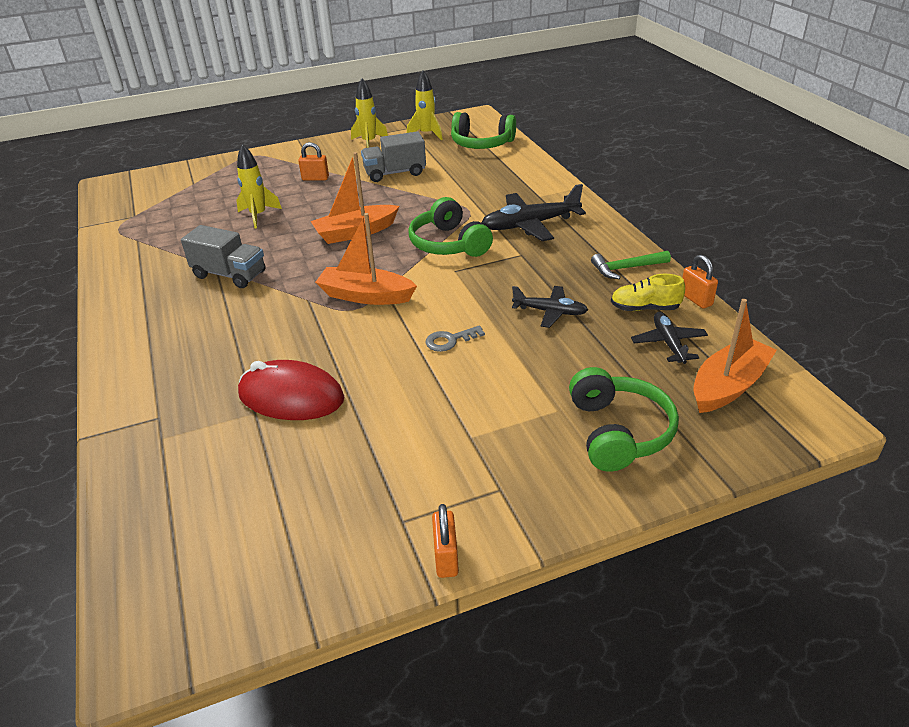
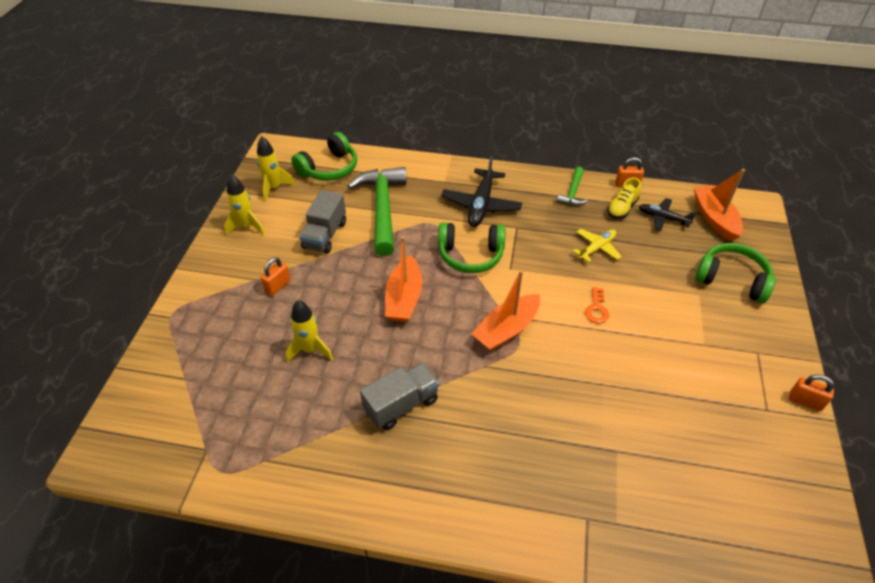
camera: 60 degrees left, 10 degrees up
(291, 397) = (610, 421): red mouse -> none
(450, 340) = (596, 309): grey key -> orange key
(459, 183) = (382, 209): none -> green hammer
(550, 312) = (597, 248): black plane -> yellow plane

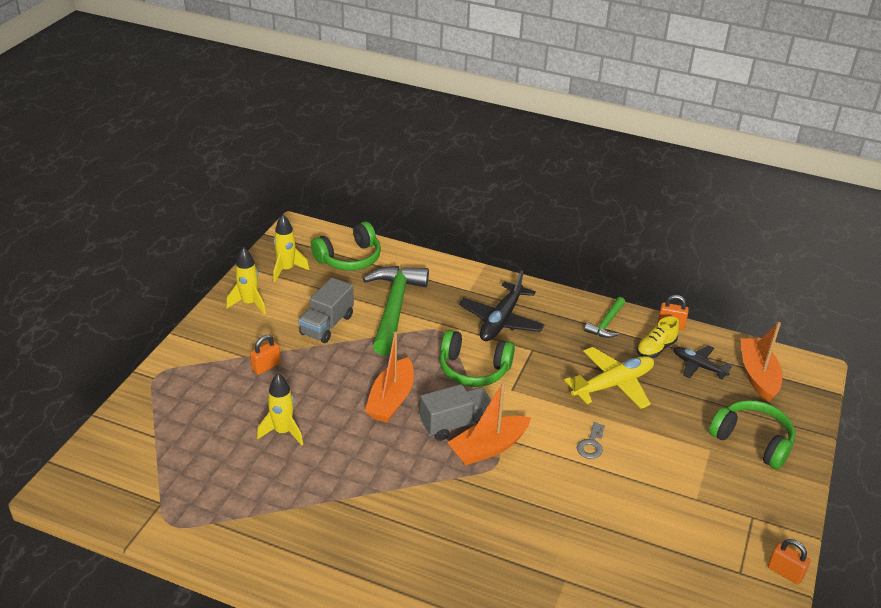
camera: 10 degrees right, 10 degrees down
(401, 404) = (359, 498): grey truck -> grey truck (456, 424)
(596, 309) = (591, 444): orange key -> grey key
(597, 248) = (613, 384): yellow plane -> yellow plane, size x1.64

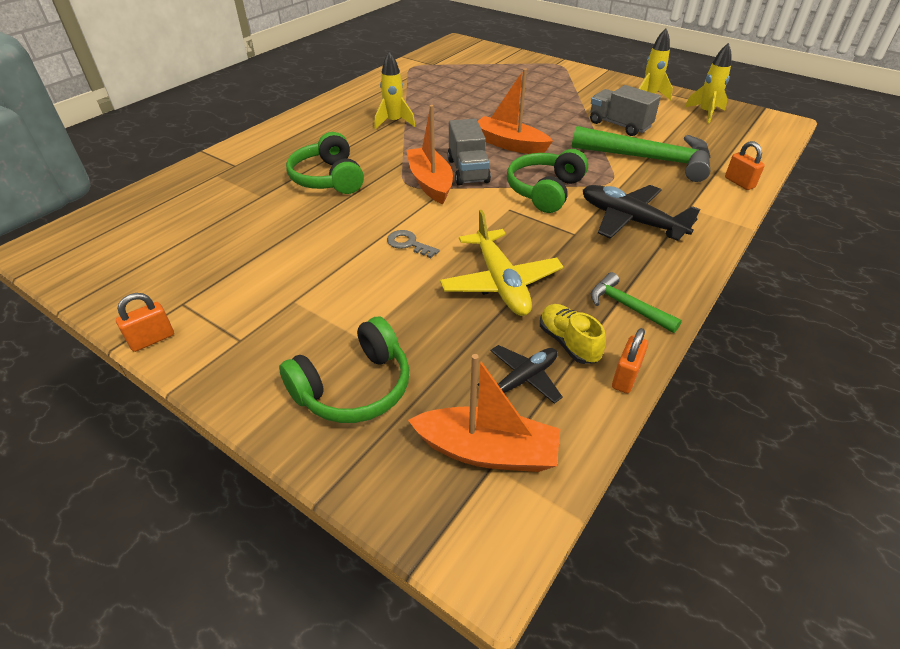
camera: 105 degrees right, 5 degrees up
(266, 367) = (563, 99): orange padlock -> orange padlock (739, 183)
(283, 432) = (484, 101): yellow rocket -> yellow rocket (394, 122)
(349, 258) = (734, 144): green headphones -> green headphones (328, 178)

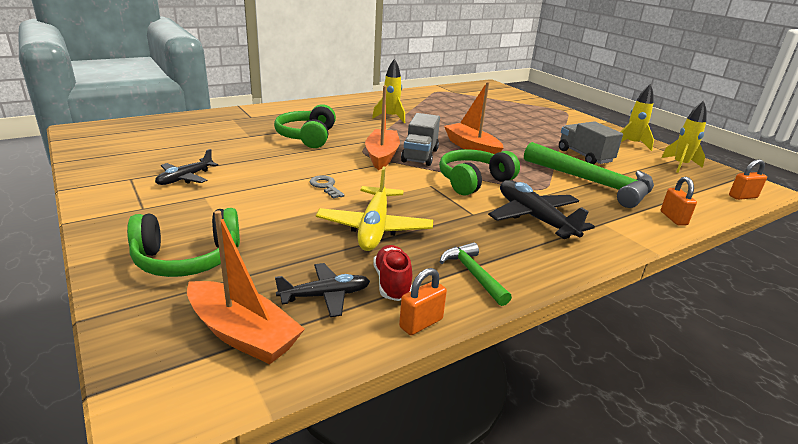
camera: 20 degrees right, 15 degrees down
(152, 339) = (89, 192): orange padlock -> orange padlock (742, 197)
(247, 282) = (185, 178): none -> black plane
(568, 342) = (392, 283): yellow shoe -> red shoe

